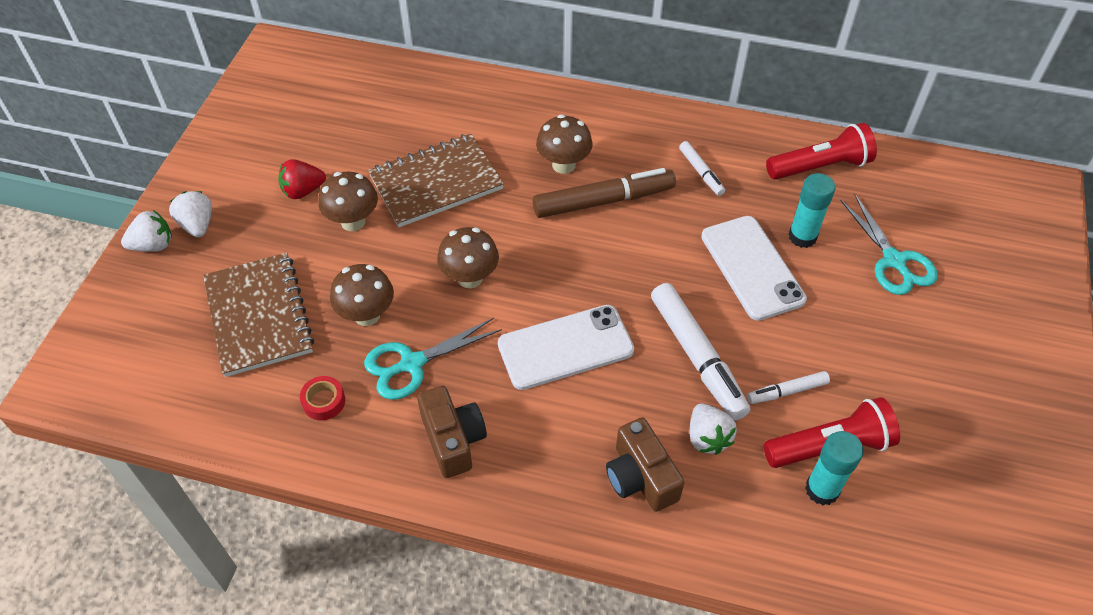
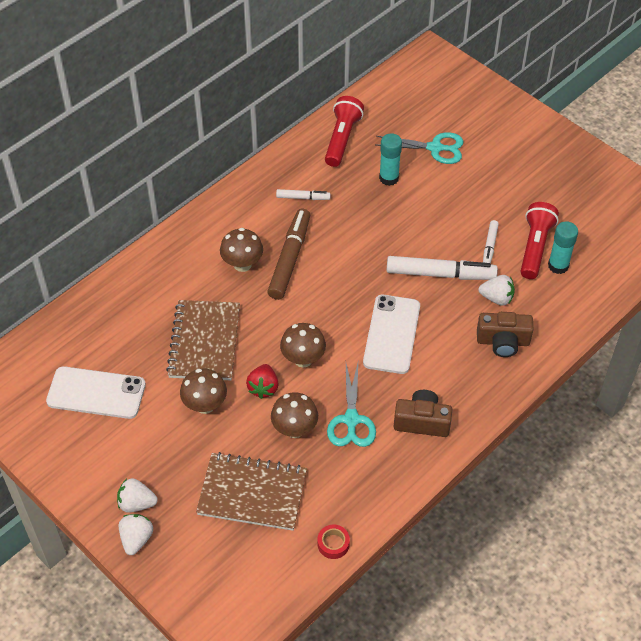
camera: 60 degrees left, 0 degrees up
(303, 191) = (152, 424): red strawberry -> red strawberry (263, 388)
(324, 401) = (349, 480): red tape -> red tape (333, 544)
(752, 268) = (395, 214): white phone -> white phone (96, 393)

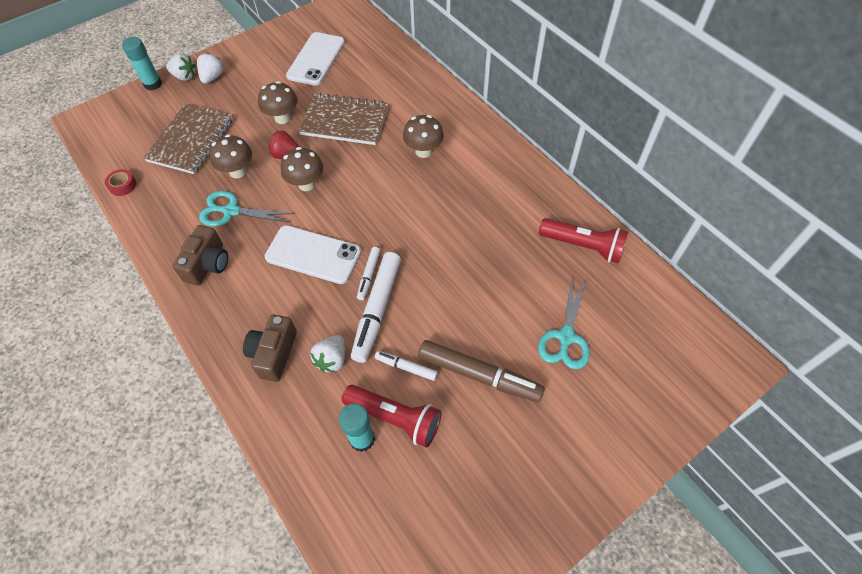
camera: 100 degrees right, 5 degrees up
(290, 259) = (423, 185): brown marker -> brown marker (479, 375)
(303, 198) = (500, 203): white marker -> white marker (369, 275)
(389, 178) = (521, 282): turquoise glue stick -> turquoise glue stick (153, 84)

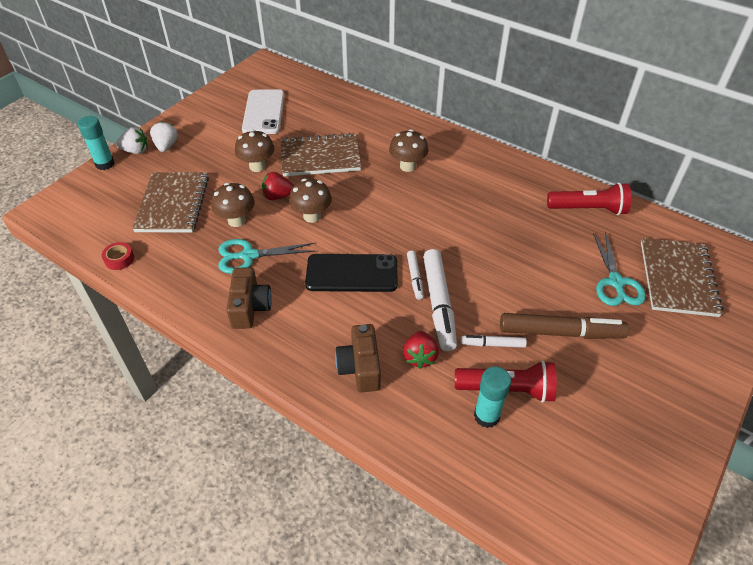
camera: 20 degrees left, 10 degrees down
(313, 255) = (352, 273): white phone -> black phone
(332, 359) = (420, 357): white strawberry -> red strawberry
(635, 351) = (678, 278): none -> brown notebook

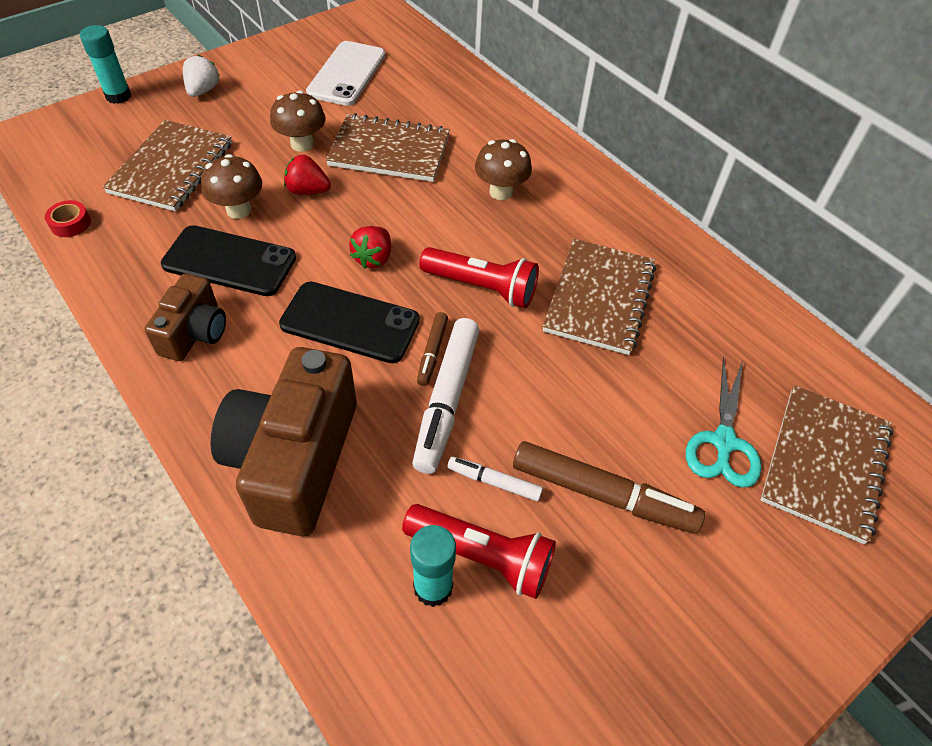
camera: 15 degrees right, 5 degrees up
(136, 151) = (163, 88): white strawberry -> none
(249, 256) = (229, 261): turquoise scissors -> black phone
(312, 216) = (337, 229): brown mushroom -> none
(360, 367) = (294, 459): brown camera -> brown camera, size x1.83
(415, 278) = (432, 352): white marker -> brown marker
(420, 357) = (382, 469): red strawberry -> red strawberry (373, 258)
(502, 217) = (599, 298): none -> brown notebook
(588, 209) = (733, 320): red flashlight -> red flashlight (481, 288)

